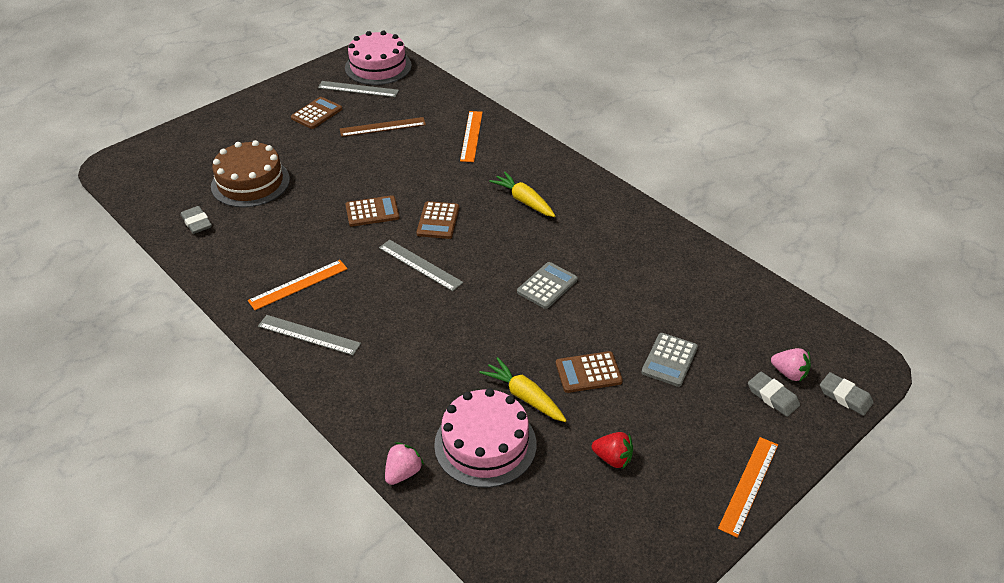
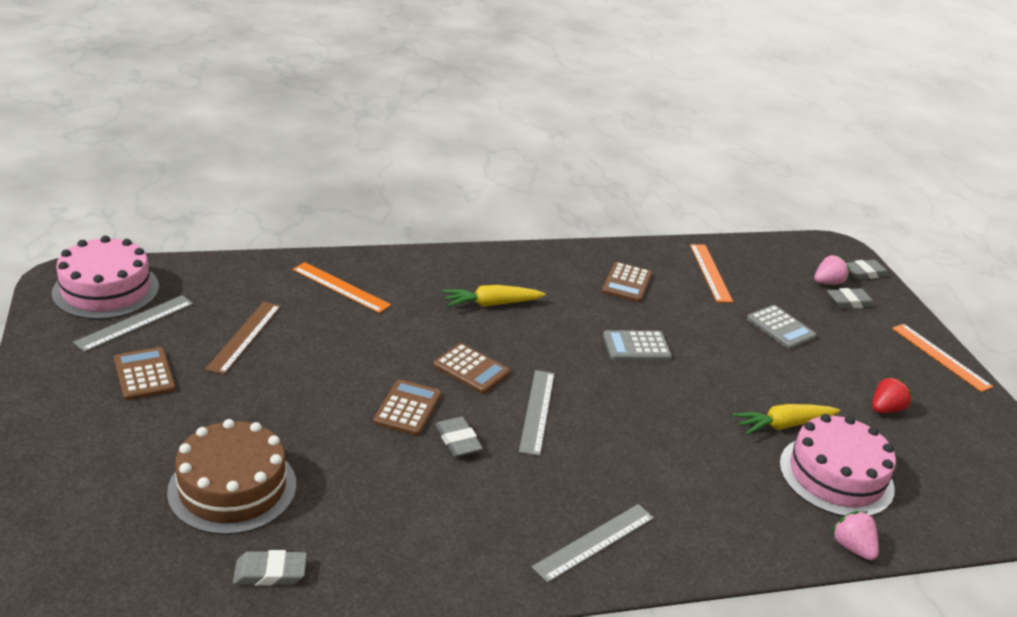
camera: 65 degrees left, 10 degrees down
(298, 284) = (494, 518): orange ruler -> orange ruler (710, 272)
(359, 243) = (458, 440): none -> grey eraser
(420, 265) = (537, 411): grey ruler -> grey ruler turned 60 degrees counterclockwise
(547, 286) = (636, 347): grey calculator -> grey calculator turned 75 degrees counterclockwise
(588, 372) = (772, 376): brown calculator -> brown calculator (626, 283)

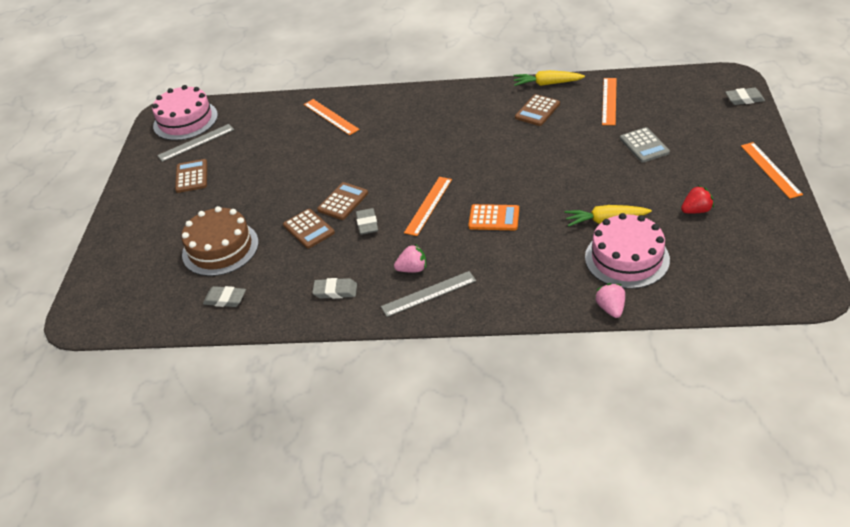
camera: 25 degrees right, 10 degrees up
(244, 336) = (258, 152): brown ruler -> none
(471, 369) = (395, 175): brown calculator -> brown calculator (308, 229)
(491, 304) = (429, 128): yellow carrot -> yellow carrot (547, 84)
(537, 411) = (428, 205): grey ruler -> orange ruler
(636, 347) = (521, 160): grey calculator -> none
(636, 426) = (494, 218): none -> orange calculator
(827, 283) = (705, 108): pink strawberry -> pink strawberry (412, 269)
(849, 302) = (716, 124): grey eraser -> grey eraser (335, 291)

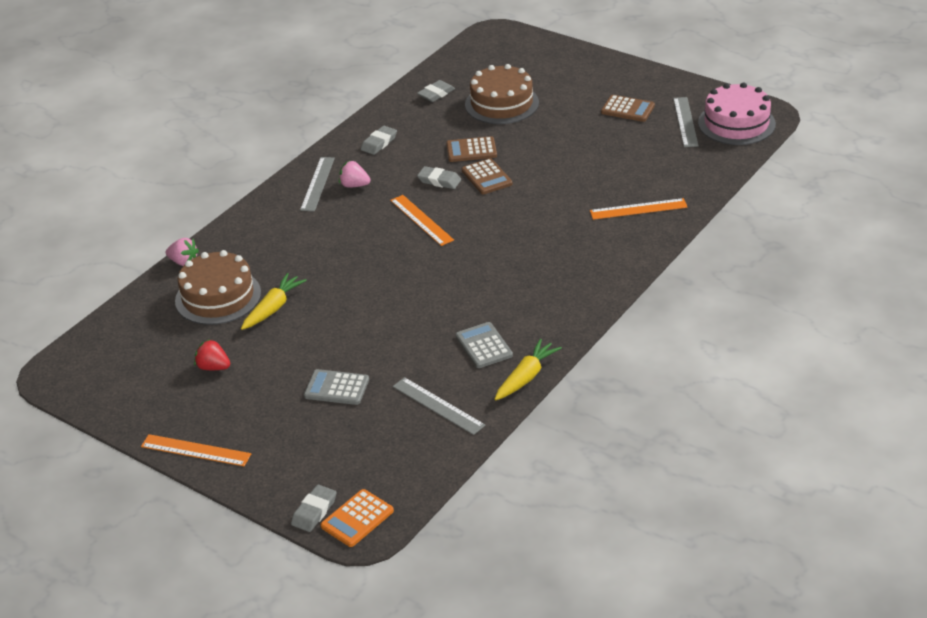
camera: 120 degrees right, 5 degrees down
(412, 269) = (354, 185): pink strawberry -> pink strawberry turned 90 degrees clockwise
(494, 218) = (358, 248): orange calculator -> orange calculator (357, 519)
(537, 111) = (484, 346): brown calculator -> grey calculator
(609, 101) = (438, 406): orange ruler -> grey ruler
(627, 258) = (218, 297): pink cake -> brown cake
(696, 210) = (213, 367): red strawberry -> red strawberry turned 105 degrees clockwise

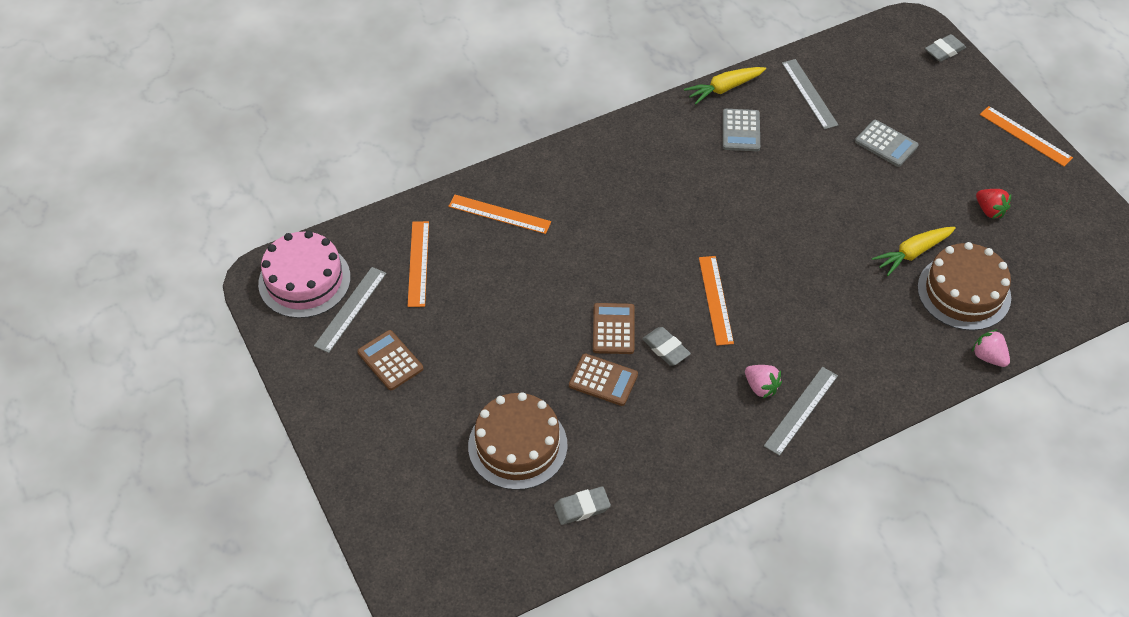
camera: 155 degrees left, 15 degrees up
(357, 519) = (914, 33): orange calculator -> none
(379, 143) = (699, 447): grey eraser -> none
(667, 160) = (418, 263): none -> orange ruler

